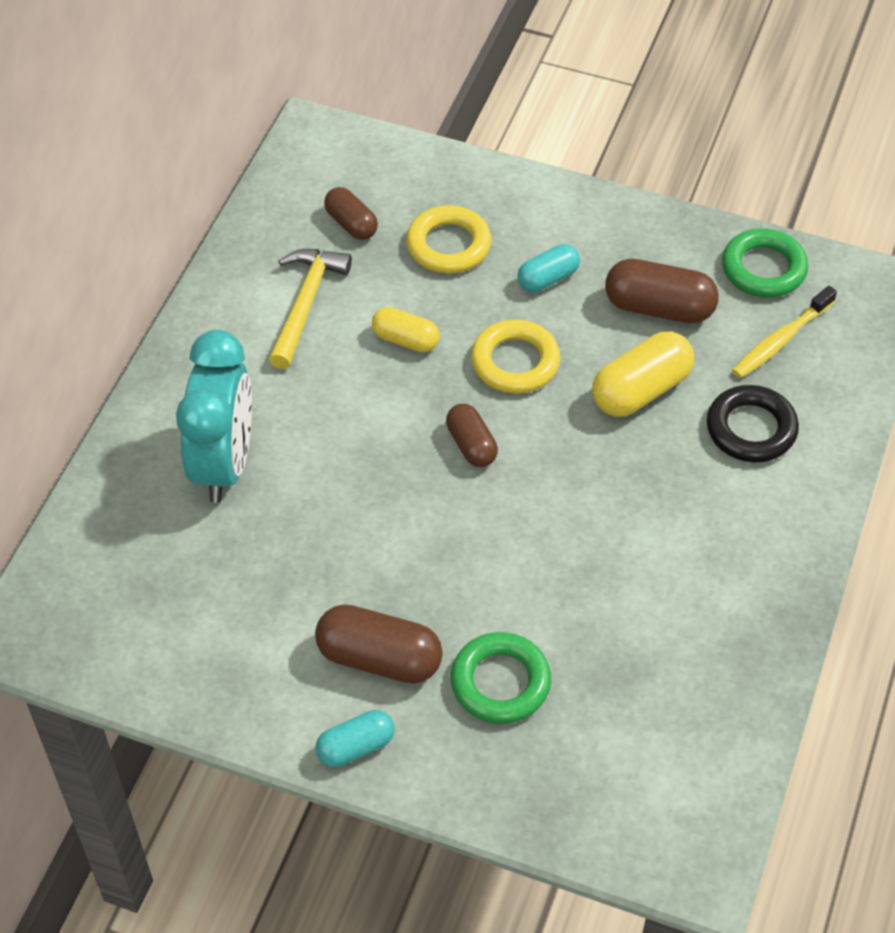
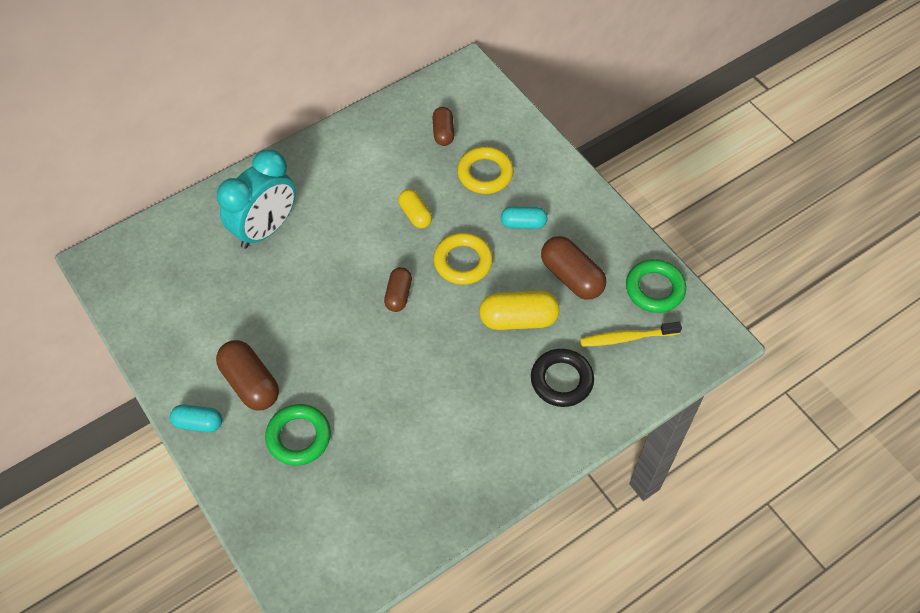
camera: 35 degrees right, 5 degrees up
(306, 304) = (381, 165): yellow hammer -> none

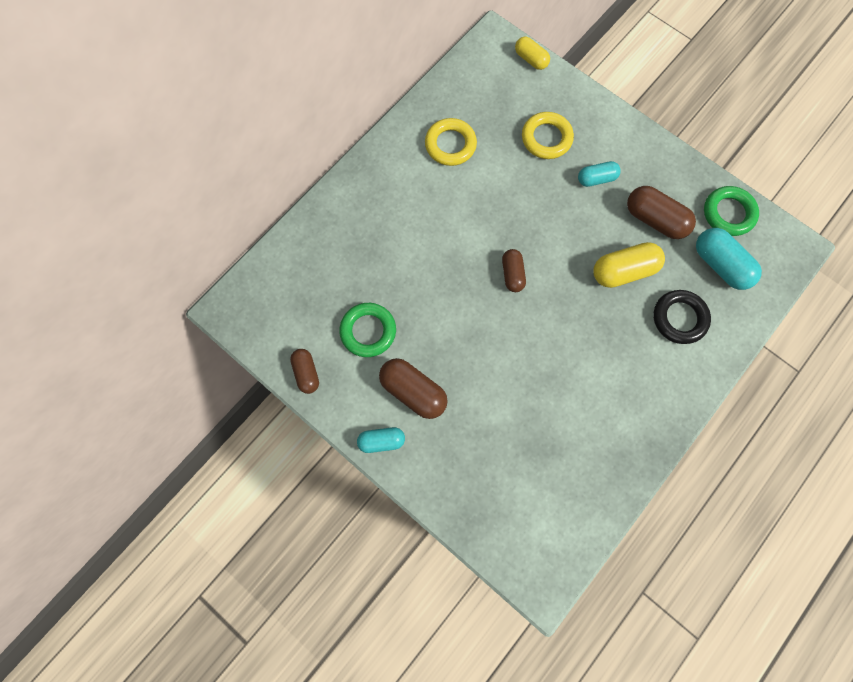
camera: 15 degrees left, 15 degrees up
(265, 229) = (371, 240): turquoise clock -> none
(298, 437) = (474, 430): green ring -> green ring (368, 331)
(415, 215) = (499, 193): yellow capsule -> yellow capsule (531, 59)
(443, 132) = (495, 106): brown capsule -> brown capsule (306, 373)
(463, 262) = (557, 228): yellow ring -> yellow ring (450, 145)
(627, 338) = (720, 265): yellow toothbrush -> turquoise capsule

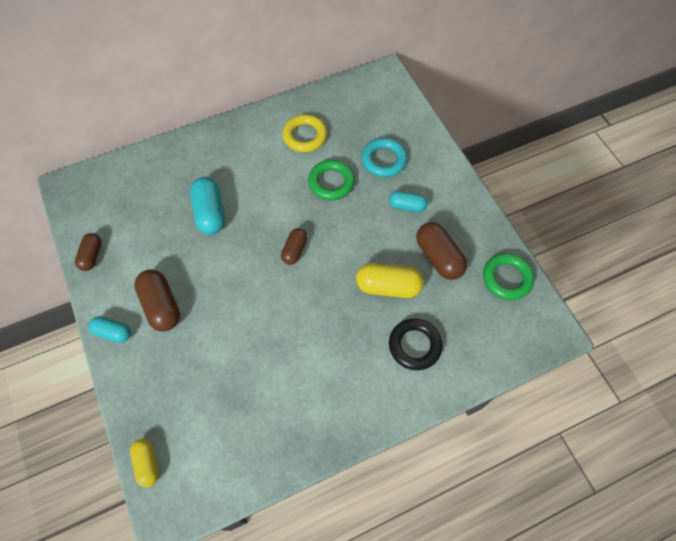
camera: 25 degrees right, 10 degrees down
(368, 331) = (156, 245): green ring -> green ring (331, 182)
(531, 59) = (405, 99): yellow capsule -> yellow capsule (147, 464)
(546, 138) = (383, 160): yellow ring -> turquoise ring
(720, 265) = (476, 317): turquoise capsule -> turquoise capsule (210, 213)

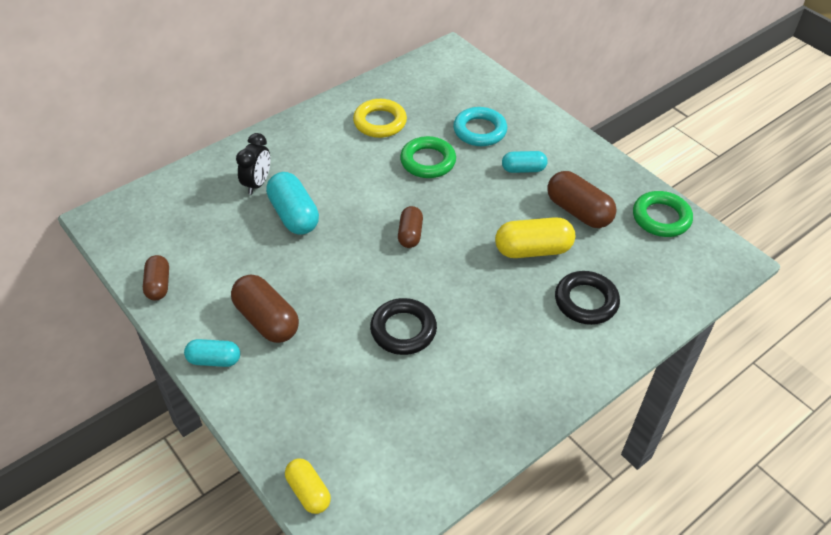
camera: 15 degrees left, 15 degrees down
(191, 177) = (257, 184): none -> black clock
(261, 339) = (403, 330): none -> black ring

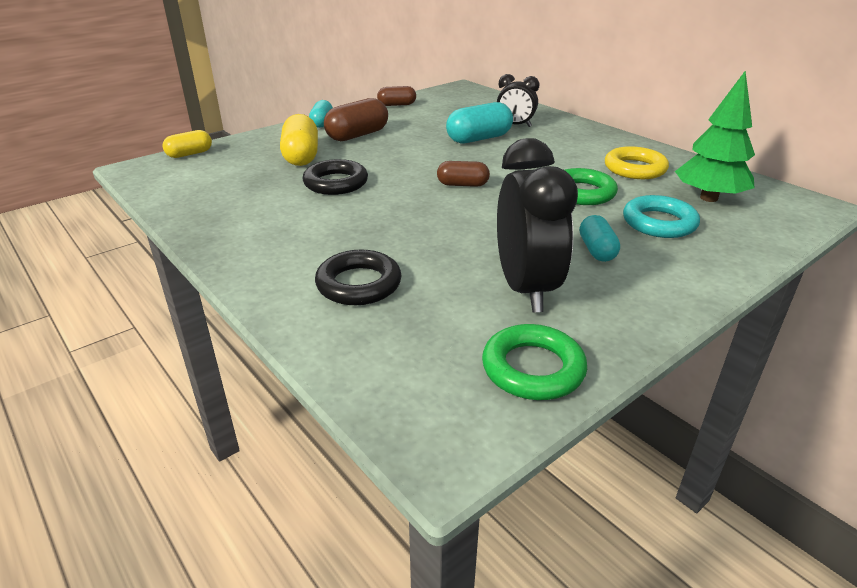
camera: 90 degrees right, 15 degrees down
(438, 96) = (709, 198): none -> green tree
(533, 250) = (447, 251): yellow capsule -> yellow capsule (301, 156)
(578, 211) = (526, 288): brown capsule -> black clock

